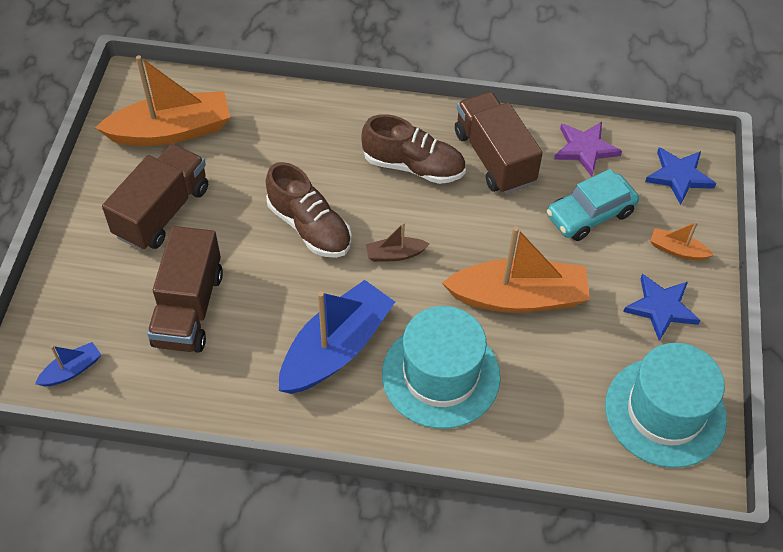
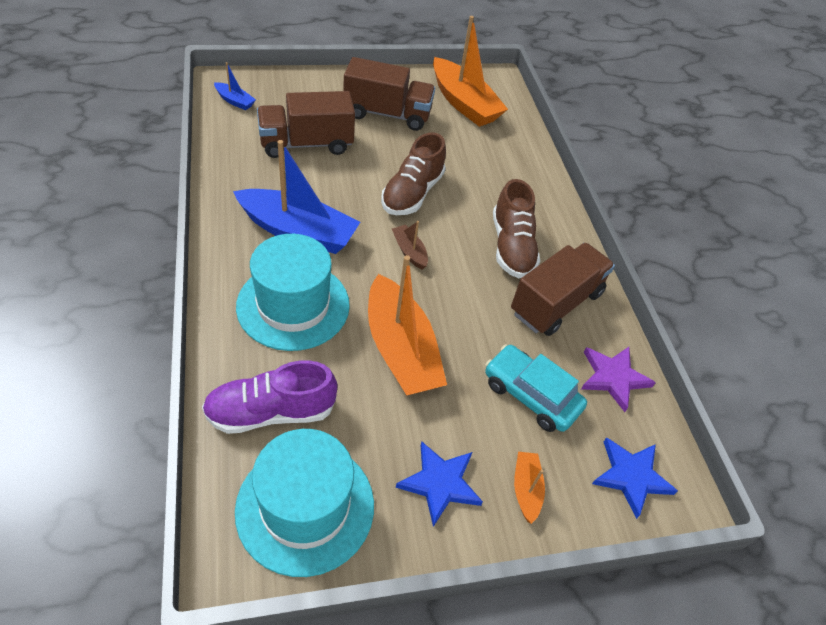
camera: 65 degrees right, 5 degrees down
(565, 420) = (271, 412): none -> purple shoe

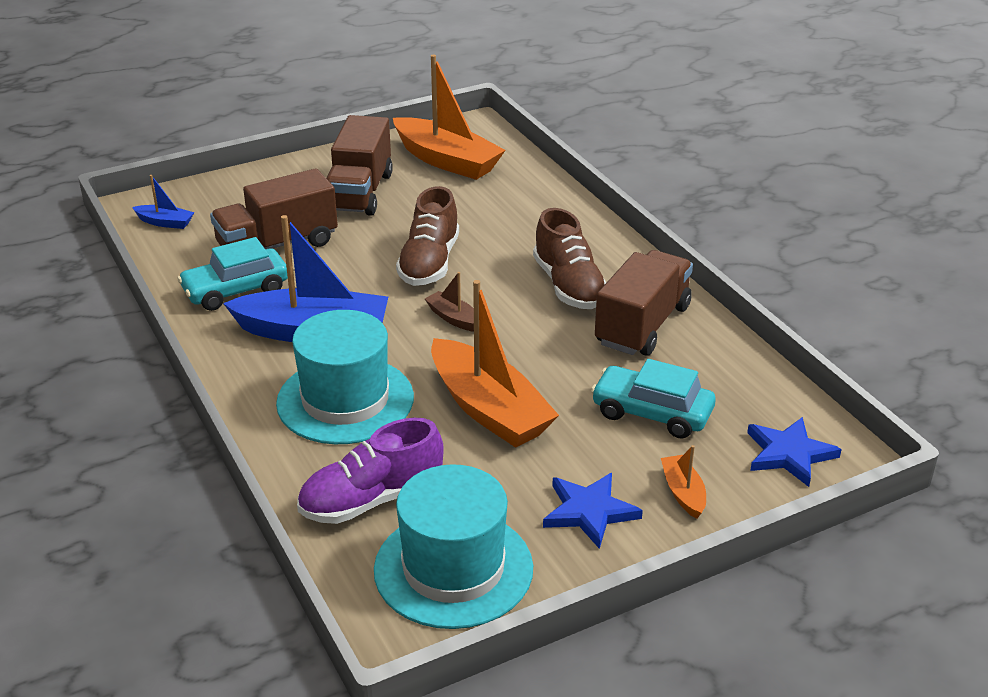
camera: 10 degrees left, 15 degrees down
(258, 176) = (236, 290): none -> turquoise car
(387, 114) = (360, 192): brown truck -> brown truck turned 105 degrees clockwise
(613, 378) = (734, 375): purple star -> none

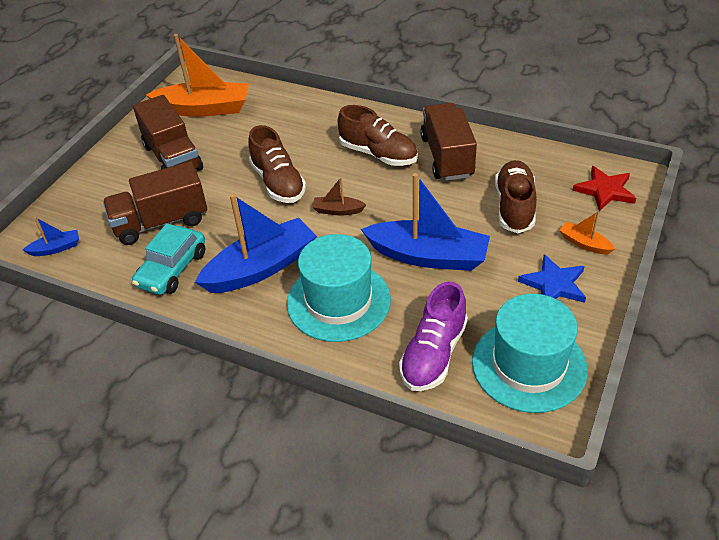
camera: 35 degrees left, 10 degrees up
(277, 245) = (161, 222): brown truck -> brown truck turned 45 degrees clockwise
(489, 409) = (428, 256): orange boat -> blue boat
(652, 413) = (514, 206): turquoise car -> brown shoe
(789, 454) = (605, 190): blue star -> red star

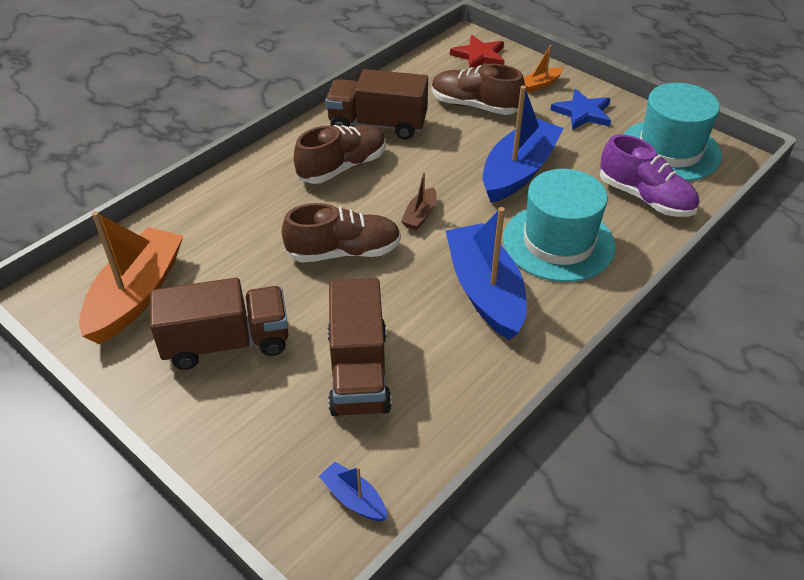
camera: 75 degrees left, 0 degrees up
(56, 248) = (354, 498): blue boat -> blue boat turned 45 degrees counterclockwise
(172, 269) = (454, 370): turquoise car -> none

